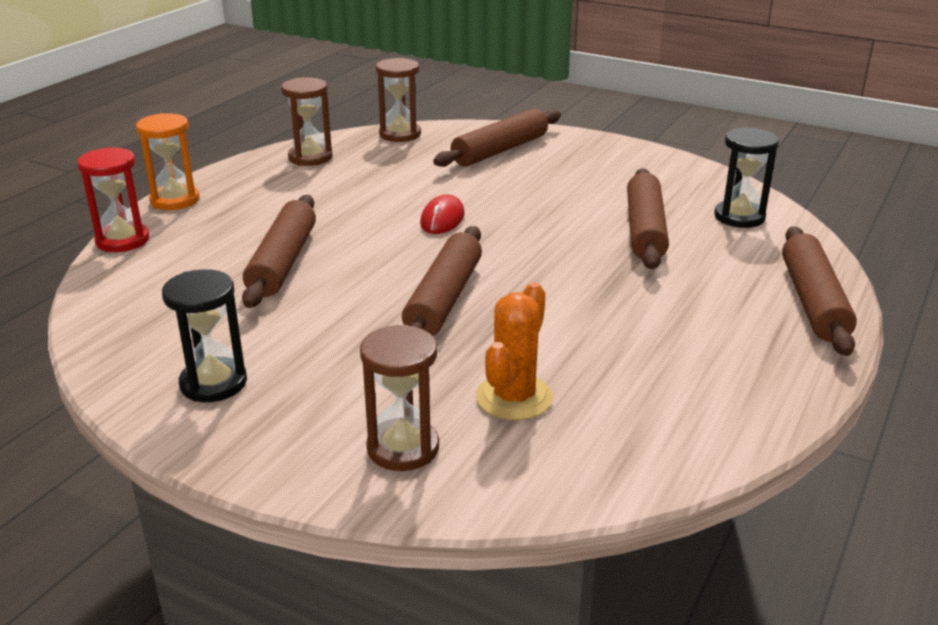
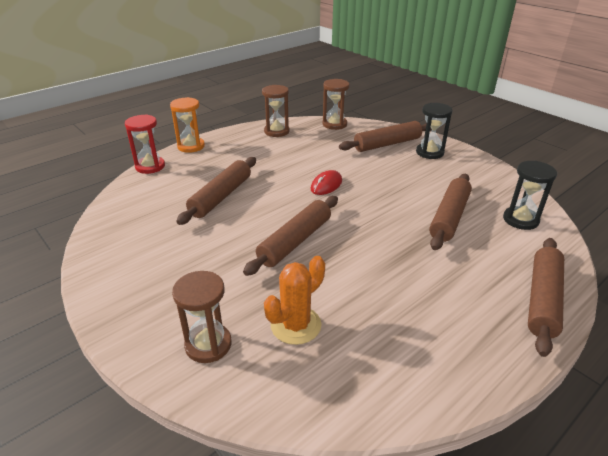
camera: 20 degrees right, 5 degrees up
(213, 383) = (136, 269): black hourglass -> black hourglass (429, 152)

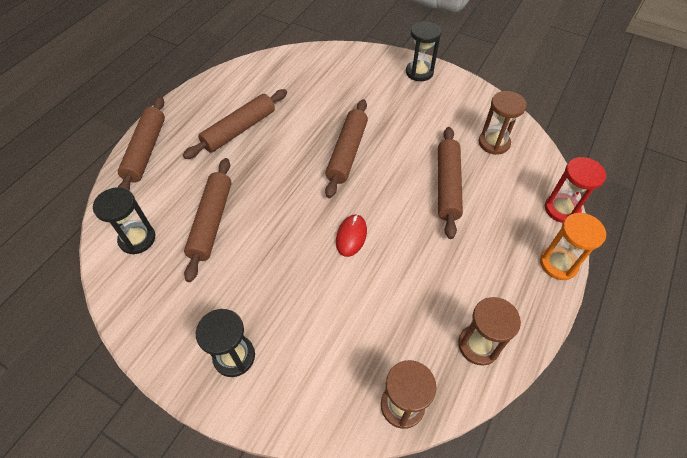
camera: 160 degrees right, 20 degrees up
(130, 314) = (419, 72): none -> black hourglass
(208, 344) = (360, 69): brown hourglass -> brown hourglass (494, 143)
(296, 325) = (315, 91): orange cactus -> none
(387, 144) = (300, 362): brown rolling pin -> brown rolling pin (239, 130)

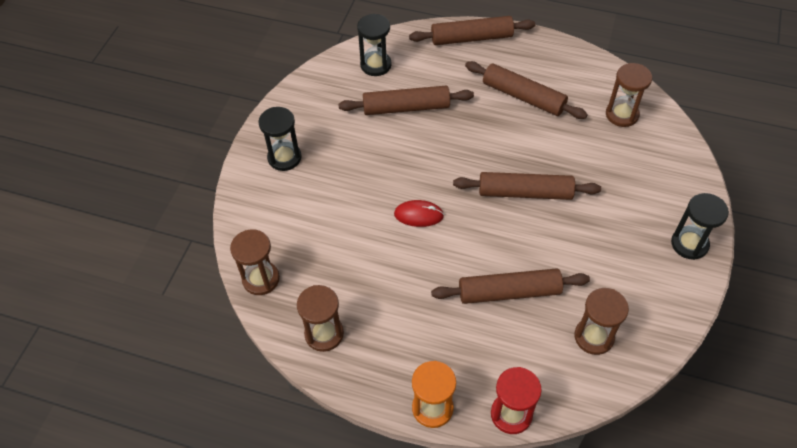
camera: 80 degrees right, 0 degrees up
(286, 75) = (622, 114): none -> brown hourglass

